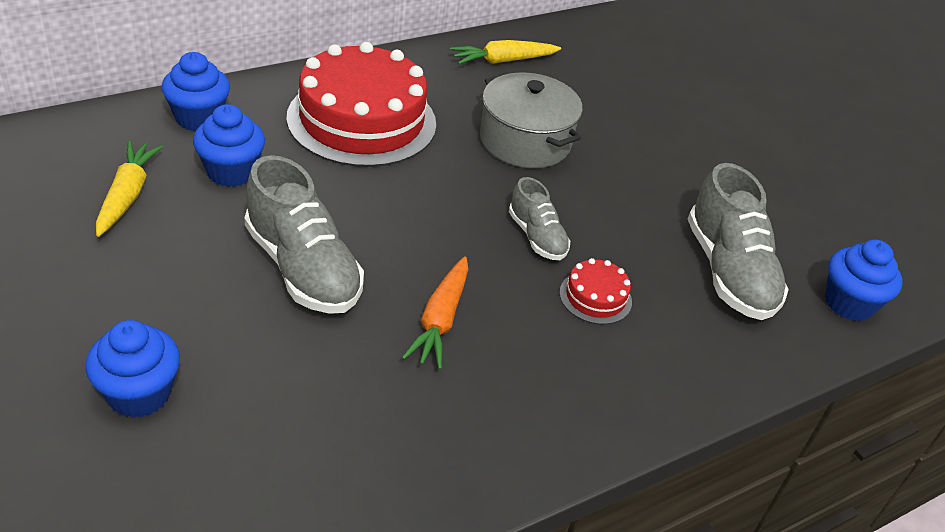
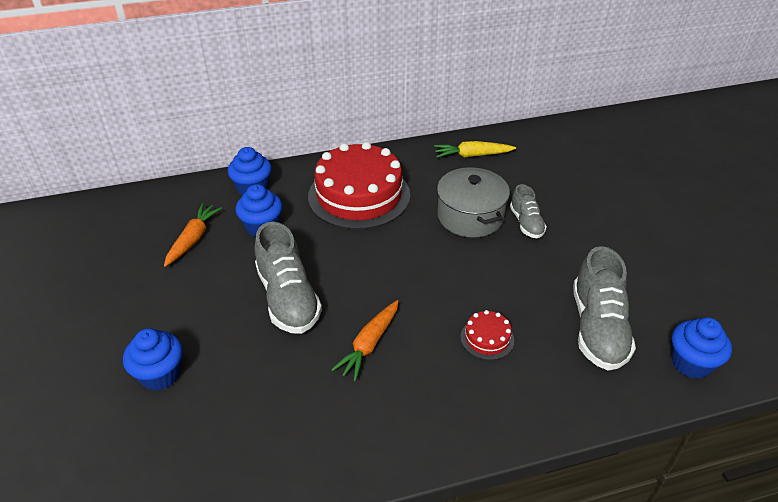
camera: 20 degrees right, 0 degrees up
(127, 195) = (193, 239): yellow carrot -> orange carrot
(536, 237) = (457, 289): grey shoe -> grey shoe (526, 223)

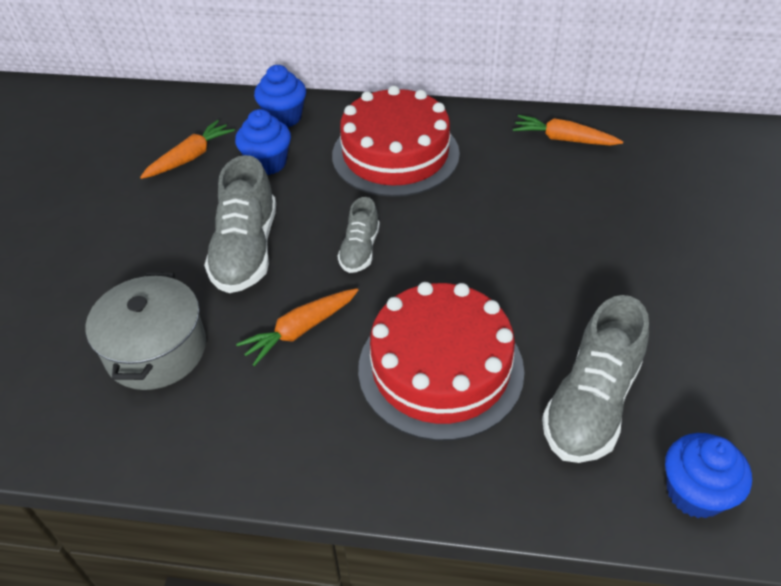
camera: 25 degrees right, 5 degrees up
(160, 374) = (73, 292): blue cupcake -> none
(470, 216) = (513, 214): grey pot -> grey pot (156, 350)
(472, 155) = (563, 139): yellow carrot -> orange carrot
(487, 338) = (440, 368): red cake -> red cake, size x2.37
(526, 223) = (580, 242): grey shoe -> grey shoe (360, 250)

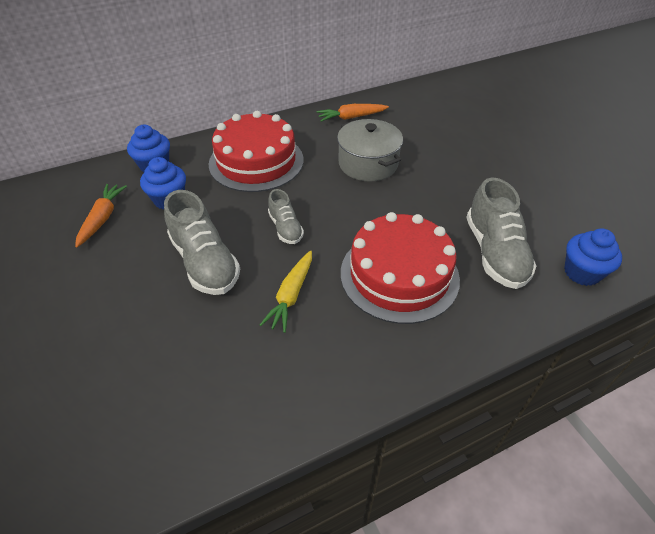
camera: 35 degrees left, 0 degrees up
(156, 350) = (196, 361): grey pot -> grey pot (368, 164)
(300, 330) = (291, 295): orange carrot -> yellow carrot

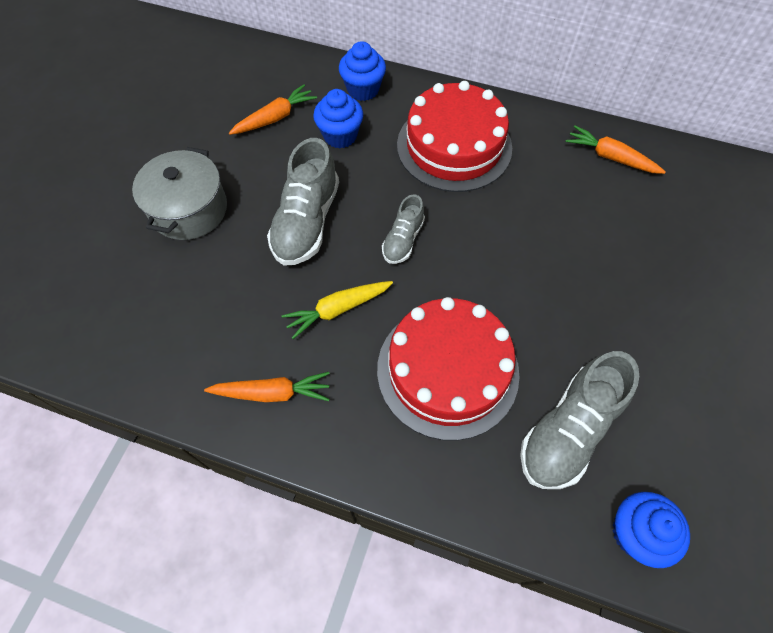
camera: 45 degrees right, 15 degrees up
(308, 380) = (272, 392): none -> orange carrot
(368, 164) = (560, 228): grey pot -> grey pot (189, 209)

